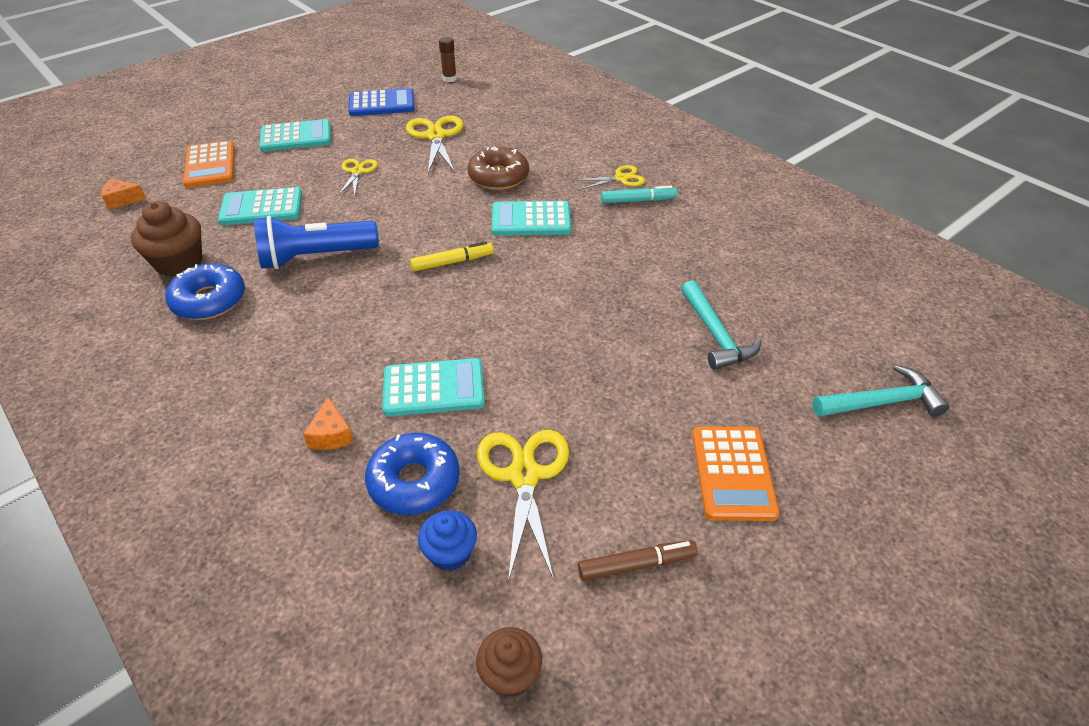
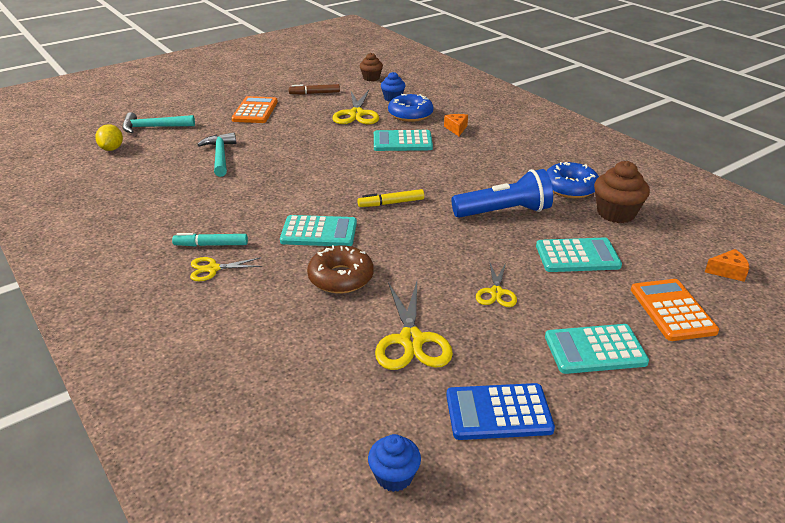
camera: 175 degrees left, 10 degrees down
(449, 79) = (394, 476): brown glue stick -> blue cupcake
(893, 341) = (112, 149): none -> yellow lemon

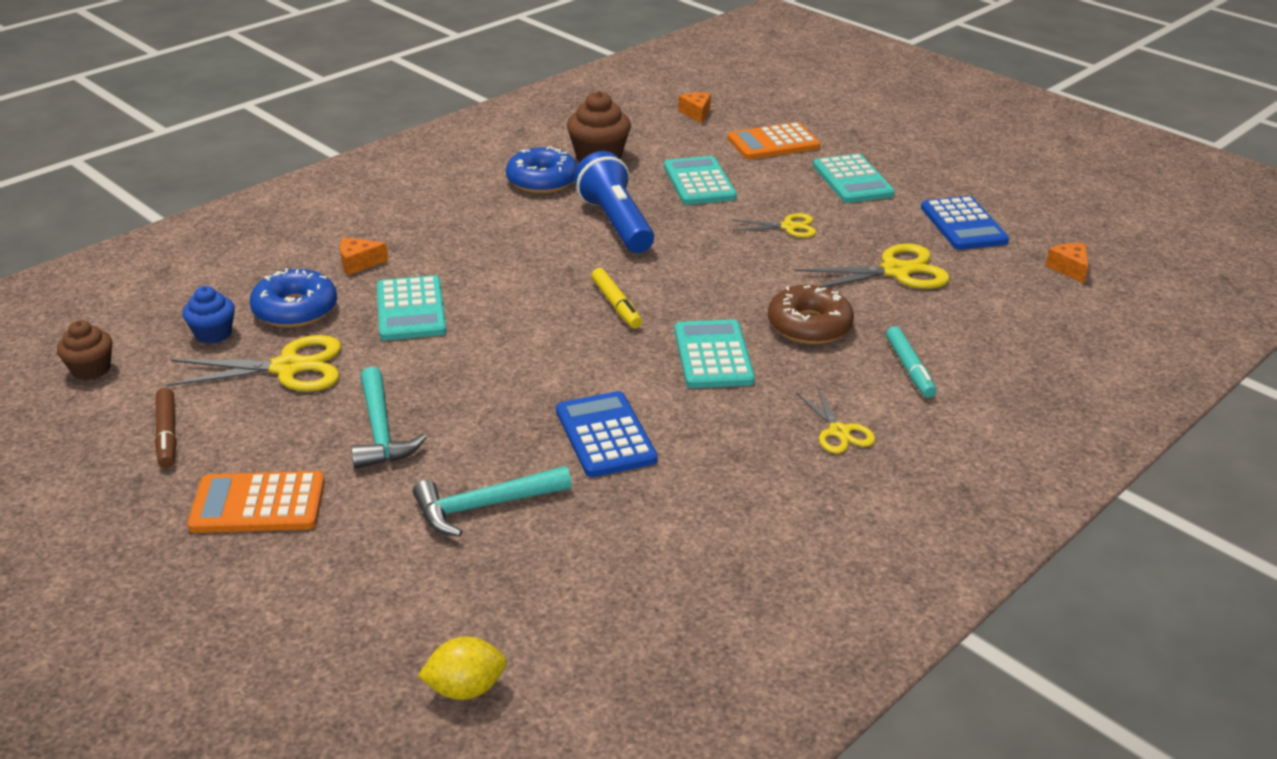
camera: 100 degrees left, 0 degrees up
(153, 127) = (344, 651): turquoise hammer -> turquoise hammer (381, 431)
(211, 245) = (782, 447): turquoise marker -> turquoise marker (909, 368)
(256, 189) = (605, 435): none -> blue calculator
(394, 476) = (1069, 269): blue cupcake -> orange cheese

